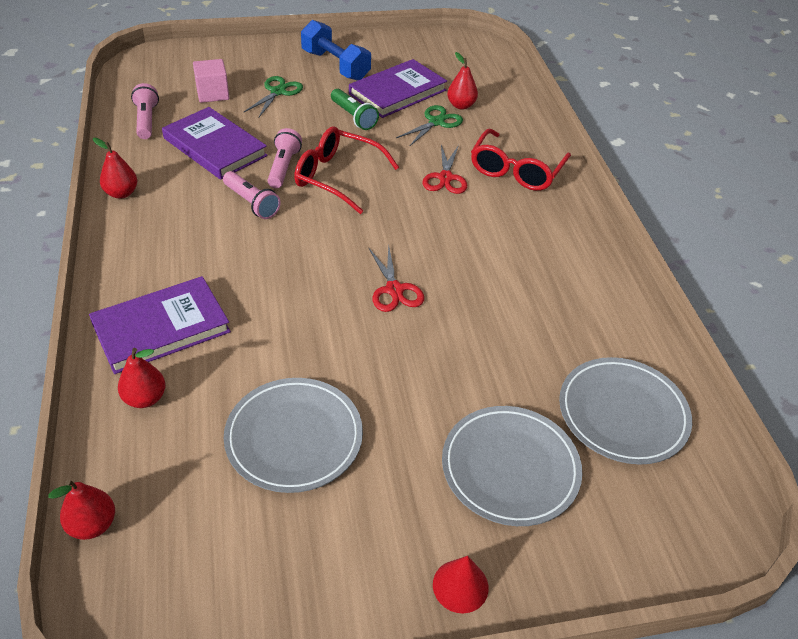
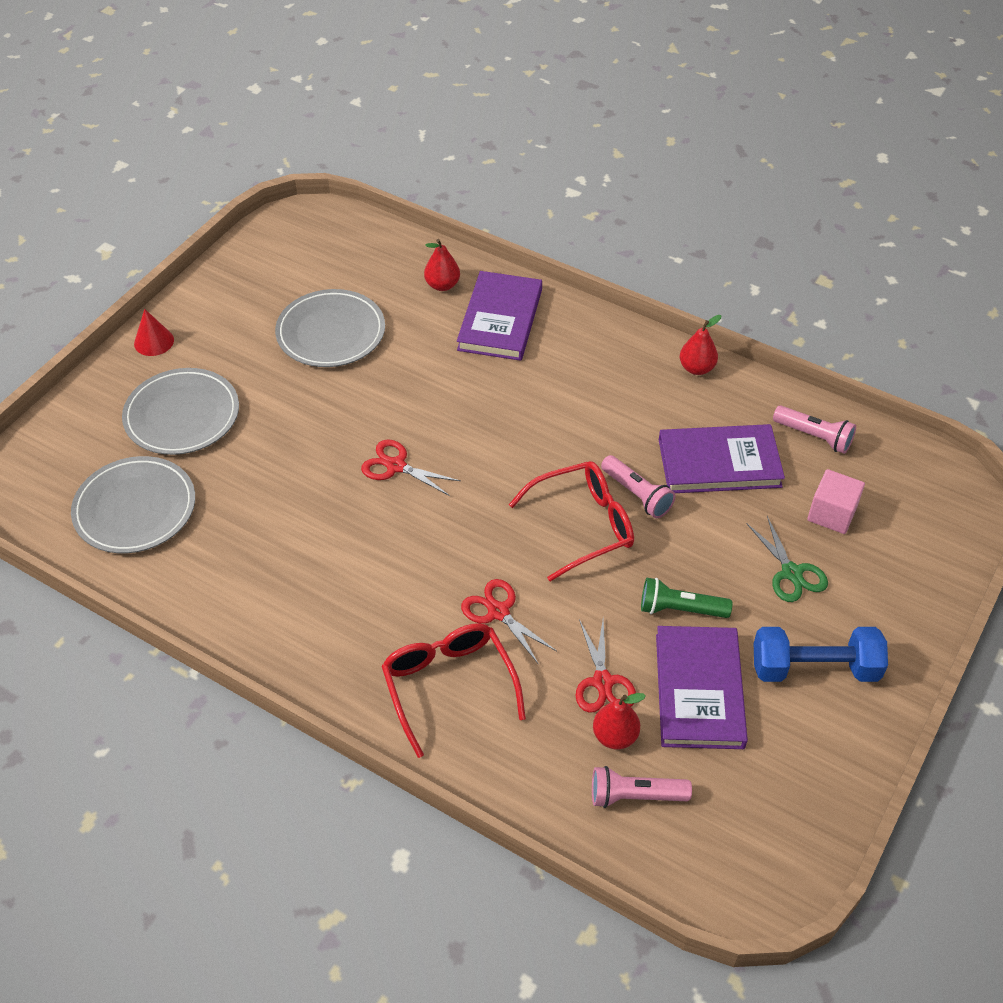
camera: 135 degrees right, 5 degrees up
(93, 525) = (373, 230): red pear -> none
(251, 203) = (601, 442): pink flashlight -> pink flashlight (635, 795)
(436, 122) = (602, 682): green scissors -> red scissors

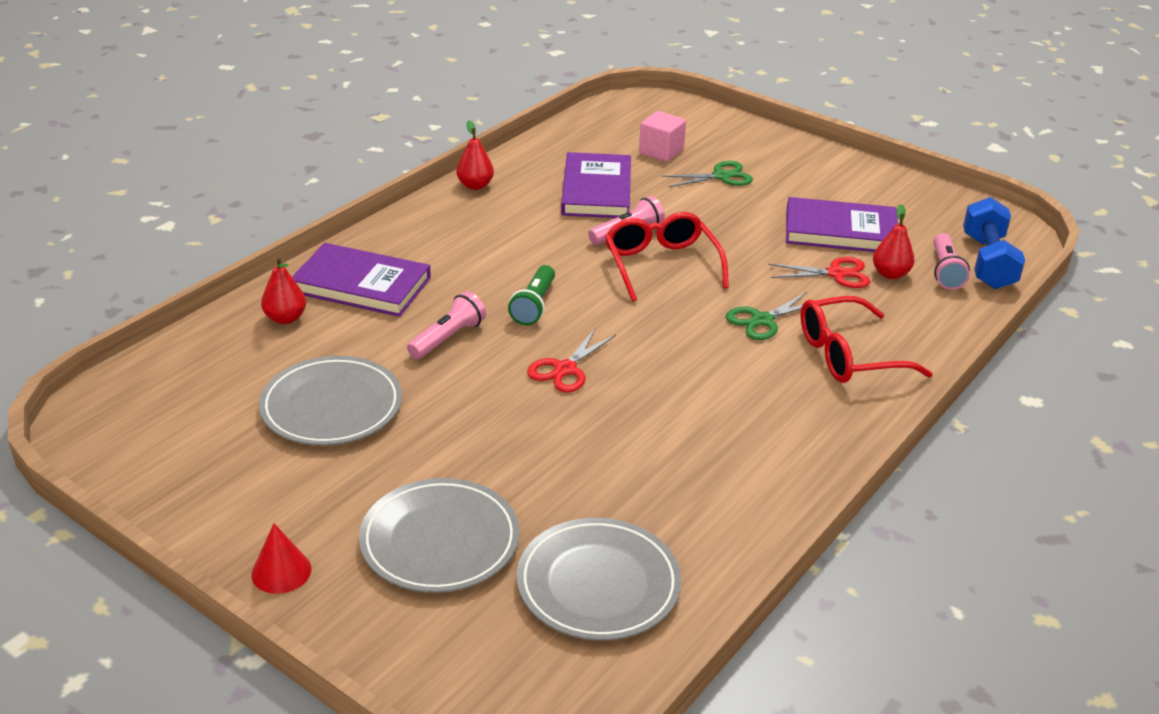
camera: 85 degrees left, 15 degrees down
(498, 612) = (762, 320): red scissors -> green scissors
(680, 609) = (758, 229): green flashlight -> green flashlight (534, 305)
(814, 436) = (575, 145): pink flashlight -> pink flashlight (448, 338)
(814, 668) = (815, 181): blue dumbbell -> blue dumbbell (987, 262)

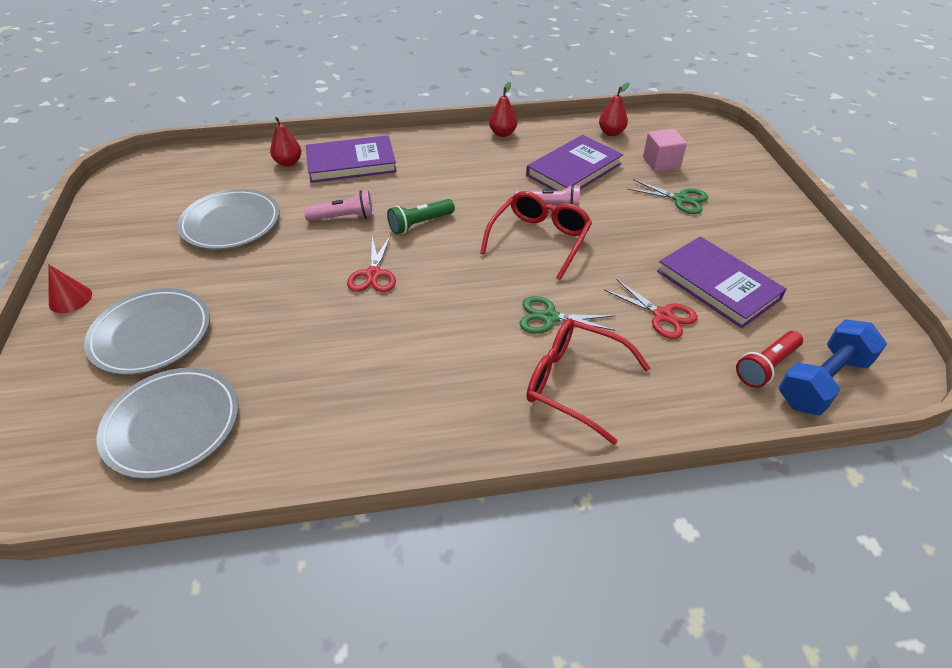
camera: 45 degrees right, 10 degrees up
(361, 285) = (351, 163): purple book -> purple book turned 75 degrees counterclockwise
(565, 369) = (373, 274): red scissors -> red scissors turned 75 degrees counterclockwise
(890, 274) = (710, 341): red pear -> red pear (611, 133)
(945, 271) = (766, 366): pink flashlight -> red flashlight

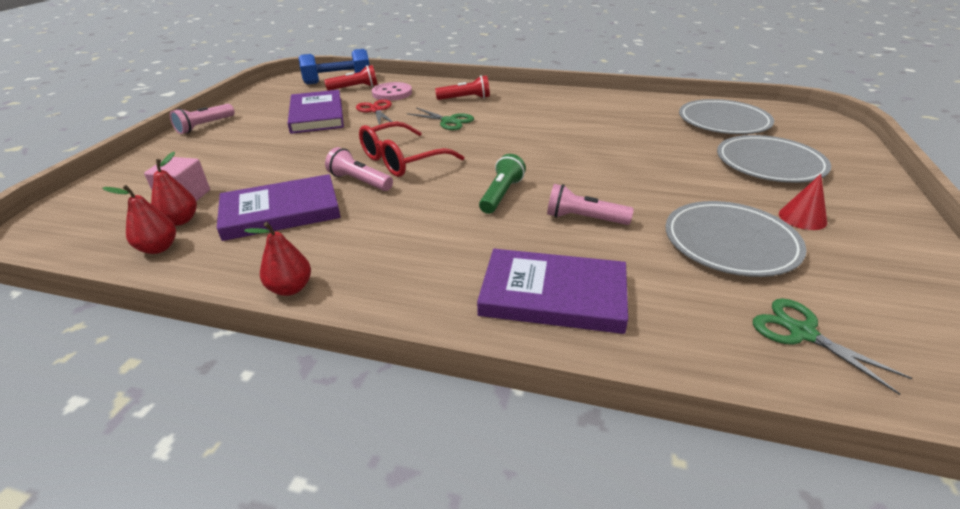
camera: 155 degrees left, 10 degrees down
(70, 299) = (882, 203): red cone -> red cone (802, 218)
(288, 163) = (660, 324): red pear -> red pear (180, 220)
(373, 274) = (567, 165): red scissors -> none
(420, 224) = (501, 195): green flashlight -> green flashlight turned 60 degrees counterclockwise
(574, 383) = (465, 99): red glasses -> red flashlight
(680, 199) = (237, 163): green scissors -> green scissors (802, 333)
(694, 367) = (392, 93): none -> pink button
(802, 233) = (205, 126): none -> pink flashlight

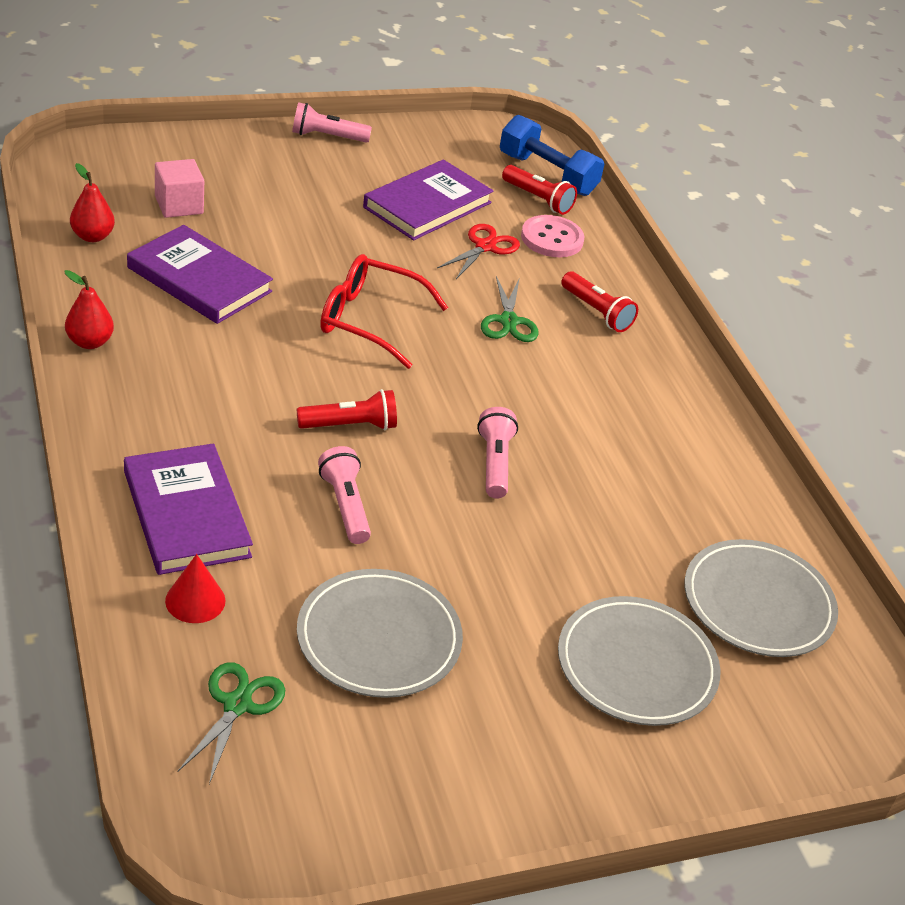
camera: 50 degrees right, 5 degrees up
(180, 220) = (140, 225): red pear -> none
(360, 181) = (296, 307): pink flashlight -> pink flashlight (494, 463)
(501, 195) = (350, 426): green flashlight -> red flashlight
(802, 218) = (490, 704): red cone -> red cone (195, 600)

